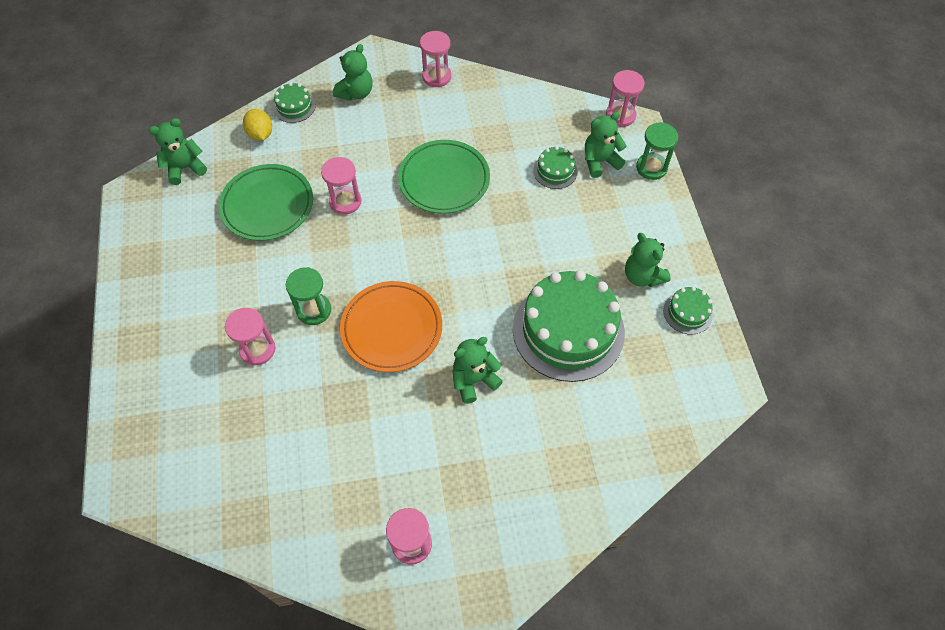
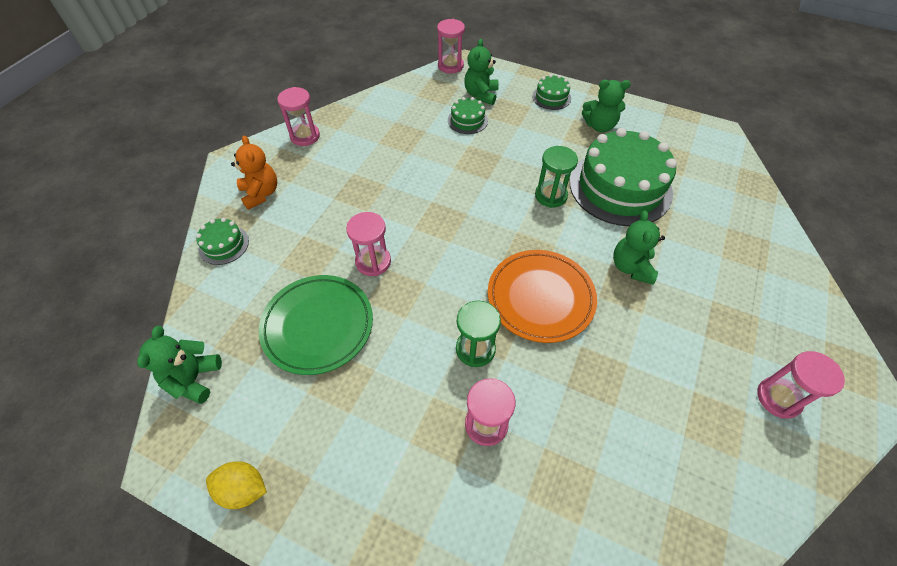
camera: 55 degrees left, 5 degrees down
(260, 134) = (226, 288): yellow lemon -> yellow lemon (243, 489)
(356, 93) = (261, 193): green teddy bear -> orange teddy bear
(444, 180) = (414, 184): green plate -> none
(651, 168) = (510, 75): green hourglass -> green hourglass (551, 195)
(687, 312) = (646, 121): green cake -> green cake (551, 97)

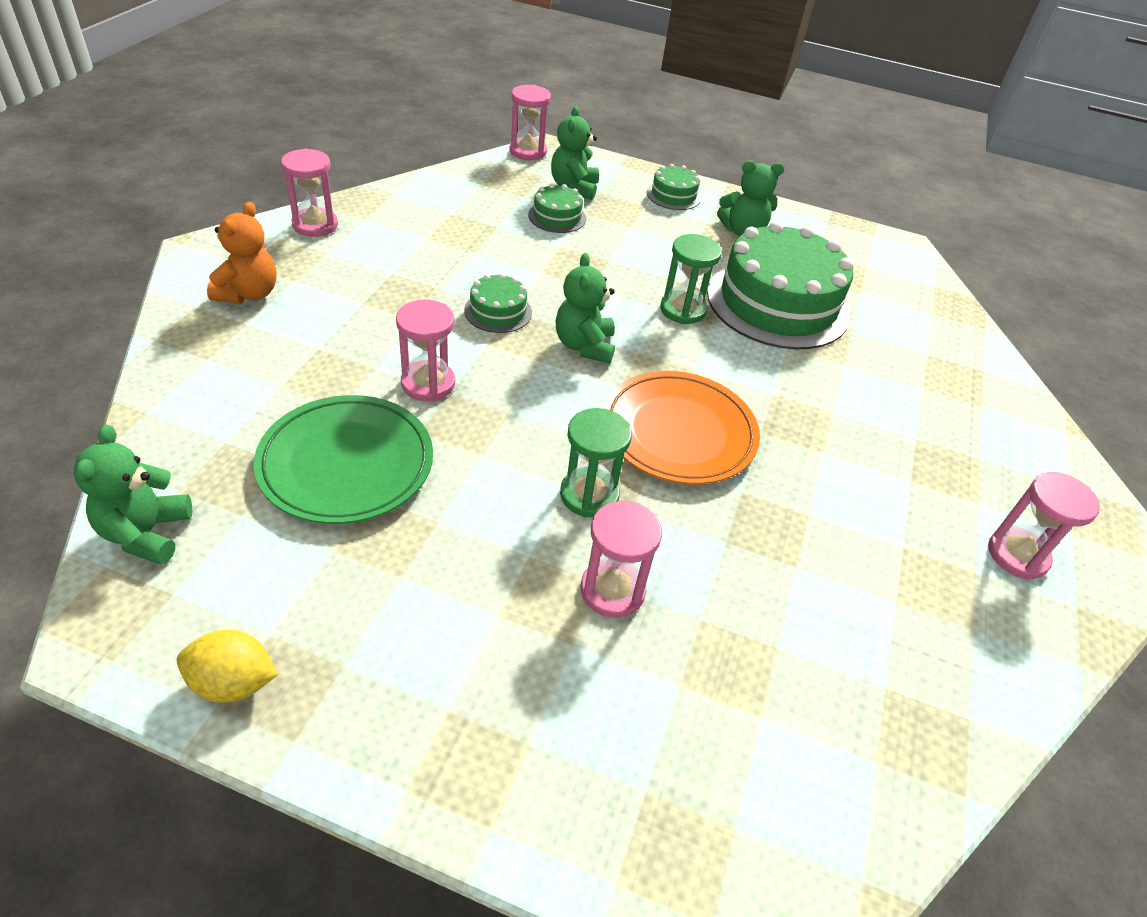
camera: 10 degrees left, 10 degrees down
(224, 245) = (191, 357): green cake -> green cake (498, 311)
(261, 193) = (249, 293): orange teddy bear -> orange teddy bear turned 45 degrees clockwise
(631, 267) = (802, 398): green teddy bear -> green teddy bear (584, 346)

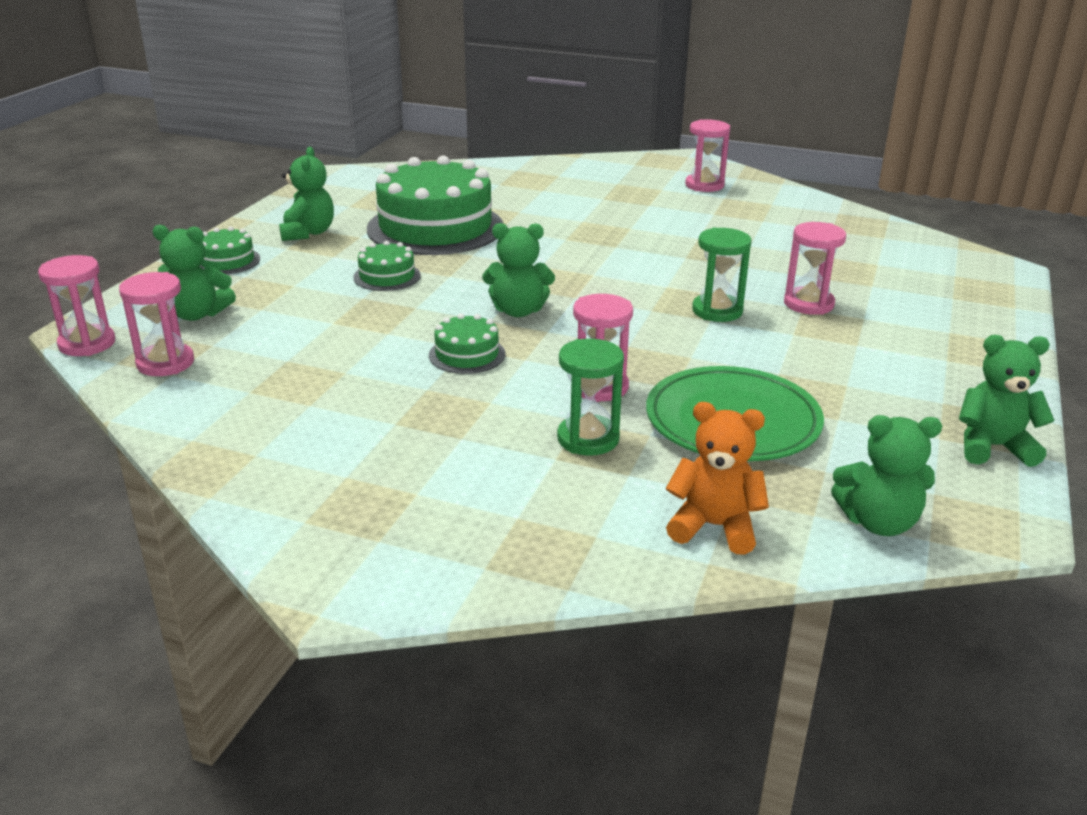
camera: 85 degrees left, 15 degrees down
(233, 682) = (993, 447): yellow lemon -> green teddy bear
(249, 293) = (450, 525): orange teddy bear -> orange teddy bear (714, 527)
(315, 225) = (270, 493): pink hourglass -> pink hourglass (165, 363)
(557, 217) = (267, 324): green cake -> green cake (387, 276)
(678, 432) = (628, 275): orange plate -> none
(682, 310) = (451, 266): green hourglass -> green hourglass (588, 439)

